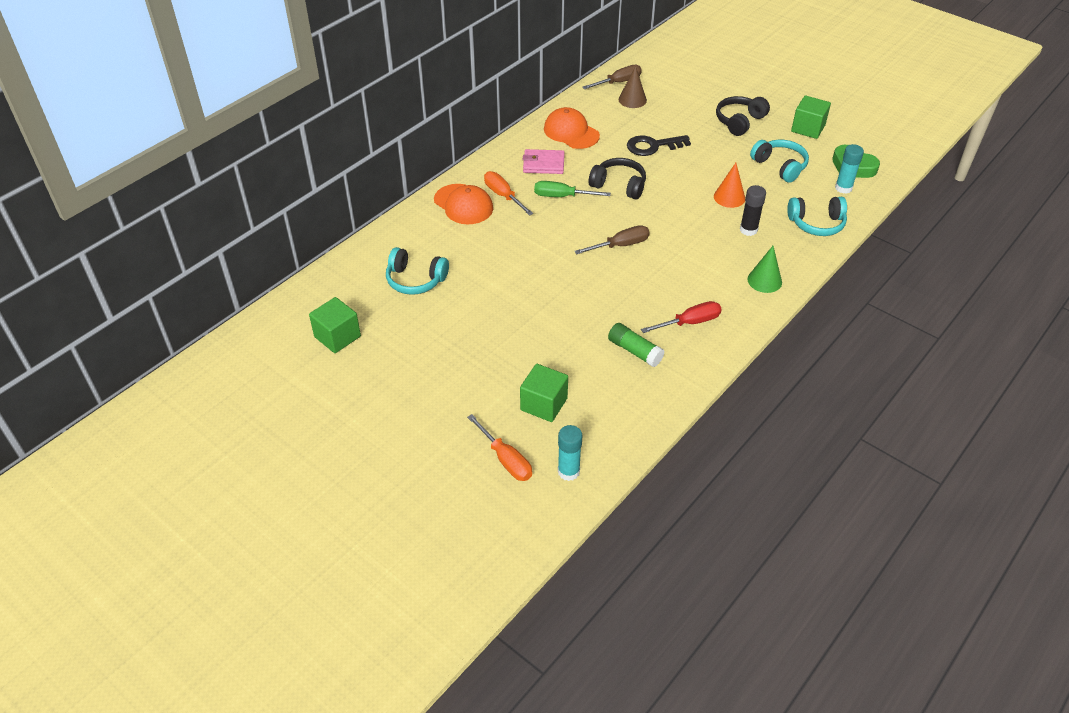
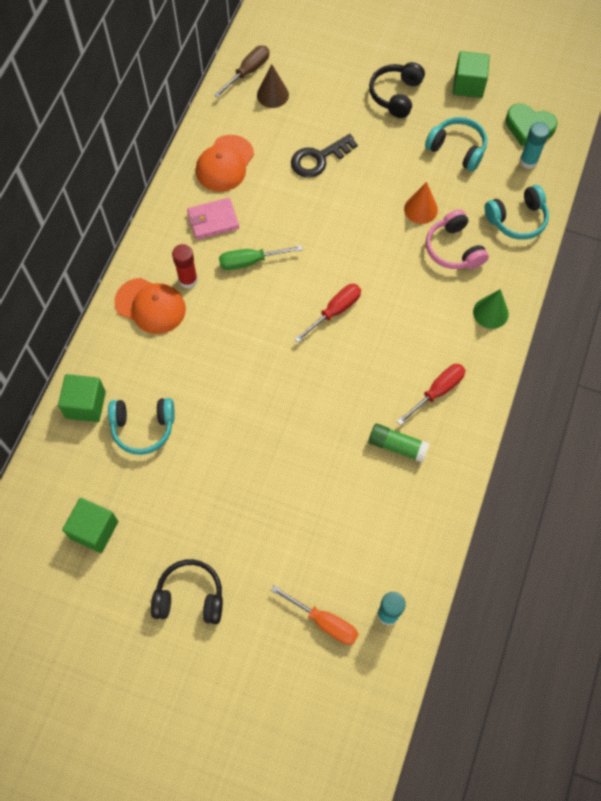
camera: 20 degrees left, 20 degrees up
(503, 196) = (188, 280): orange screwdriver -> red glue stick
(544, 404) = (335, 542): green cube -> green cube (86, 405)
(571, 132) = (225, 164): orange cap -> orange cap turned 90 degrees counterclockwise
(619, 185) = (303, 227): black headphones -> black headphones (190, 597)
(620, 245) = (334, 311): brown screwdriver -> red screwdriver
(748, 230) = (454, 249): black glue stick -> pink headphones

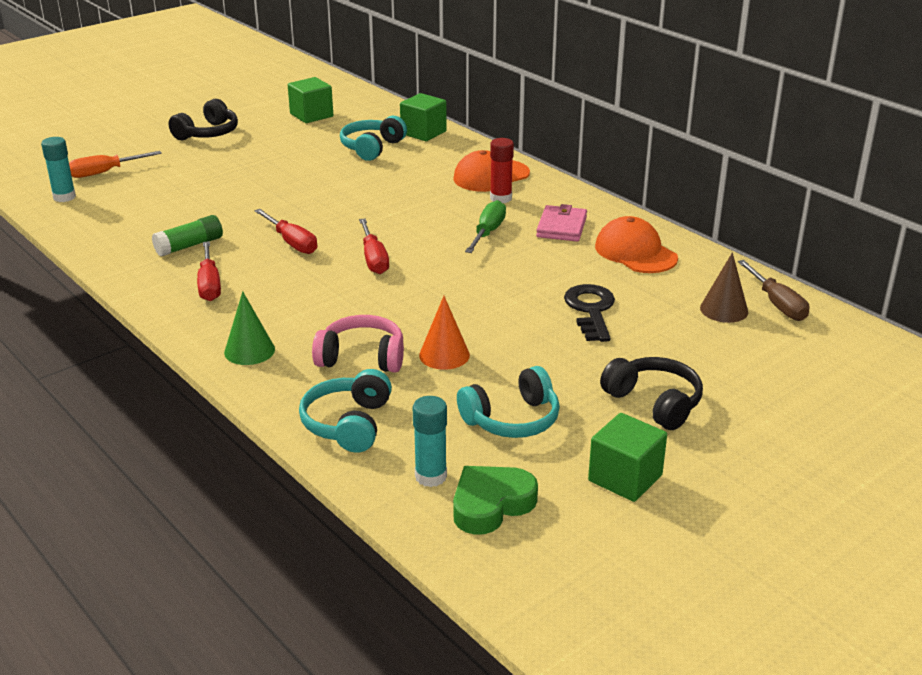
camera: 120 degrees right, 35 degrees down
(346, 379) = (292, 242): none -> red screwdriver

